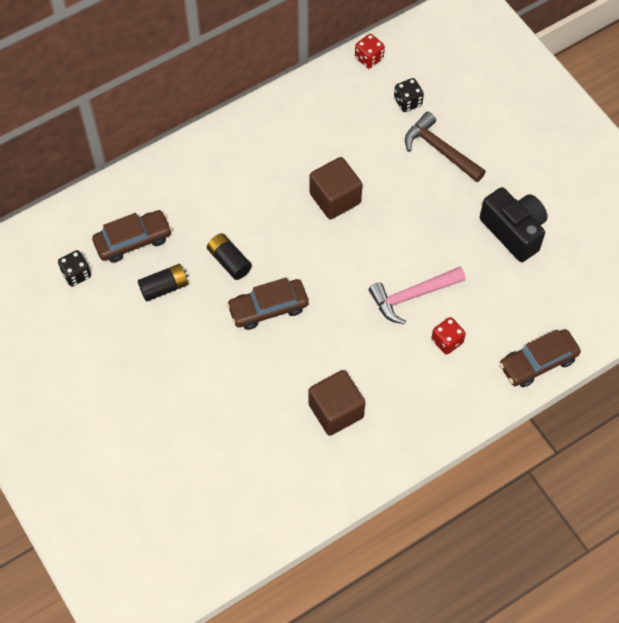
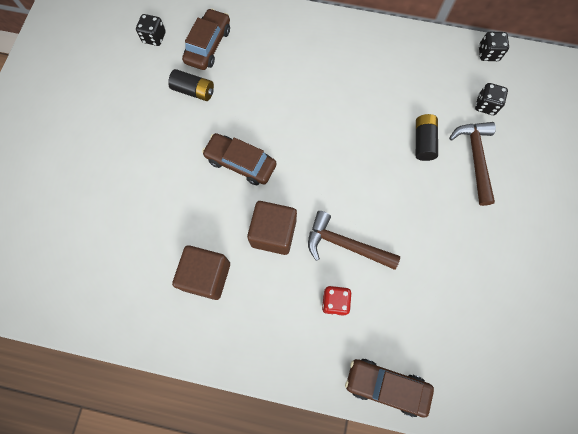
camera: 45 degrees right, 10 degrees up
(133, 241) = (208, 45): brown car -> brown car turned 90 degrees counterclockwise
(229, 261) = (250, 109): black battery -> black battery (423, 142)
(335, 198) = (364, 128): brown cube -> brown cube (273, 233)
(369, 58) = (488, 54): red dice -> black dice
(412, 296) = (345, 245): pink hammer -> brown hammer
(514, 231) = (471, 266): black camera -> none

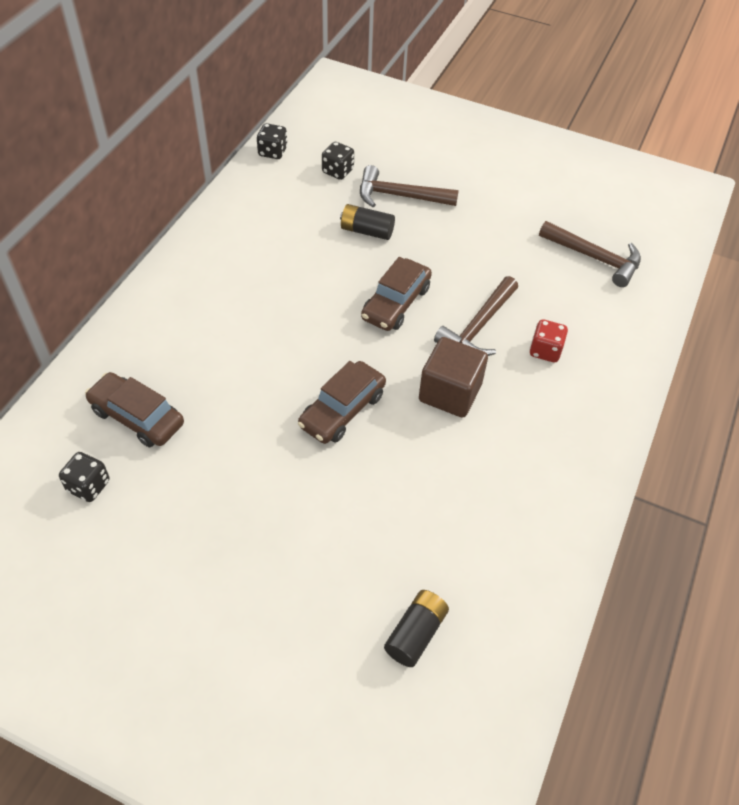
camera: 80 degrees left, 20 degrees down
(194, 91) = (208, 447): black battery -> black battery (416, 633)
(206, 276) = (494, 474): brown cube -> none
(386, 386) = (641, 327): brown car -> brown car (396, 303)
(460, 336) = (594, 258): none -> brown hammer

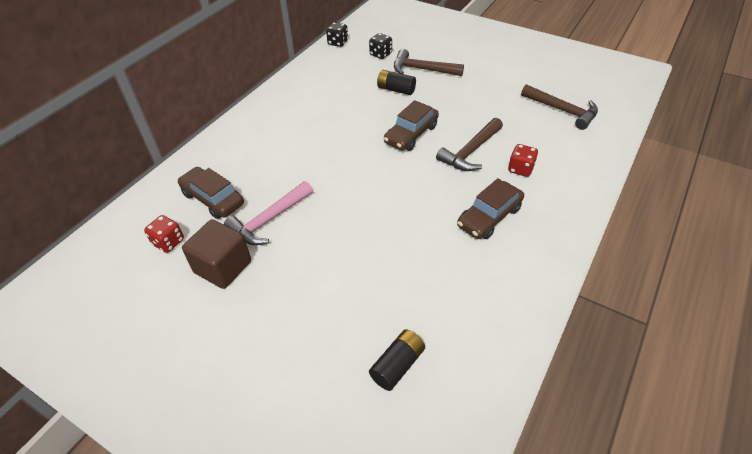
camera: 10 degrees right, 5 degrees down
(88, 486) = (168, 242): black dice -> red dice
(221, 444) = (269, 220): none -> pink hammer
(342, 410) = (362, 201): brown car -> brown car (489, 217)
(450, 393) = (444, 194): brown cube -> brown cube (223, 267)

